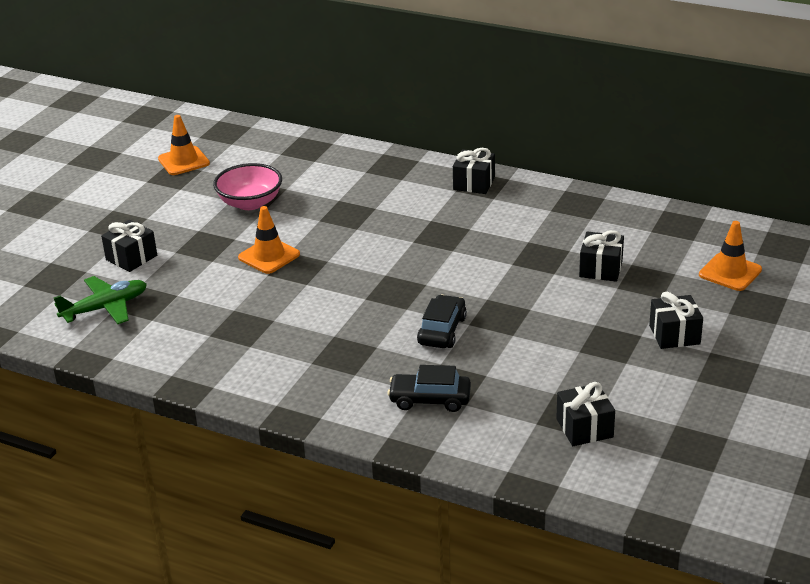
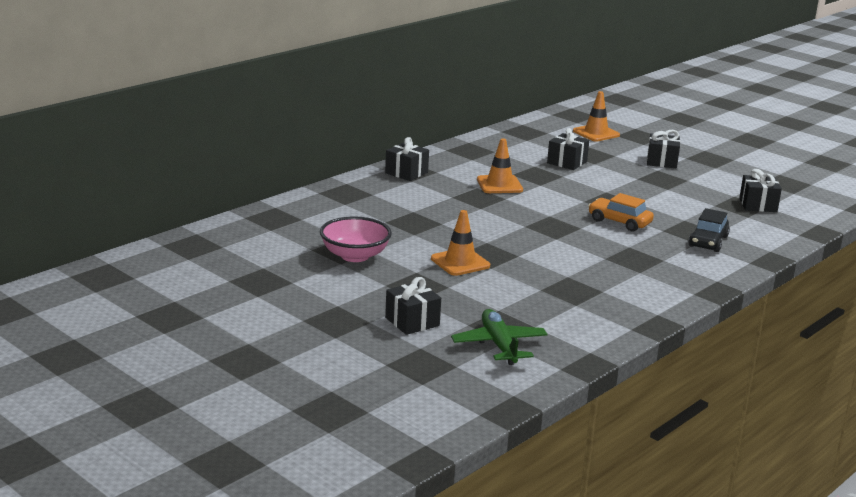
camera: 75 degrees left, 10 degrees down
(183, 161) = (234, 273): orange traffic cone -> orange traffic cone (499, 185)
(442, 331) = (619, 222): black car -> orange car

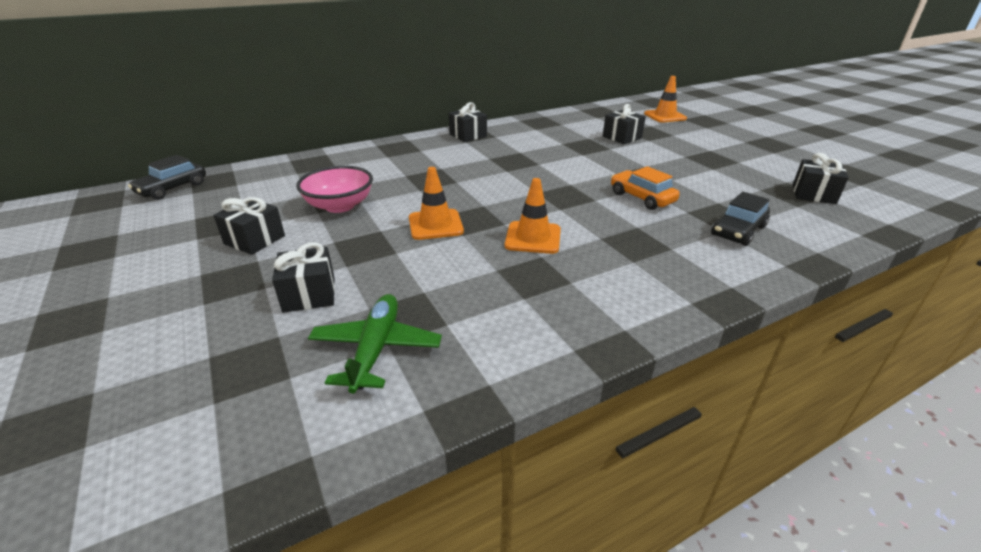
camera: 20 degrees right, 10 degrees up
(161, 257) = (172, 188): none -> black car
(499, 185) = (543, 151): orange traffic cone -> orange traffic cone (533, 238)
(661, 161) = (718, 143): black gift -> black gift (254, 240)

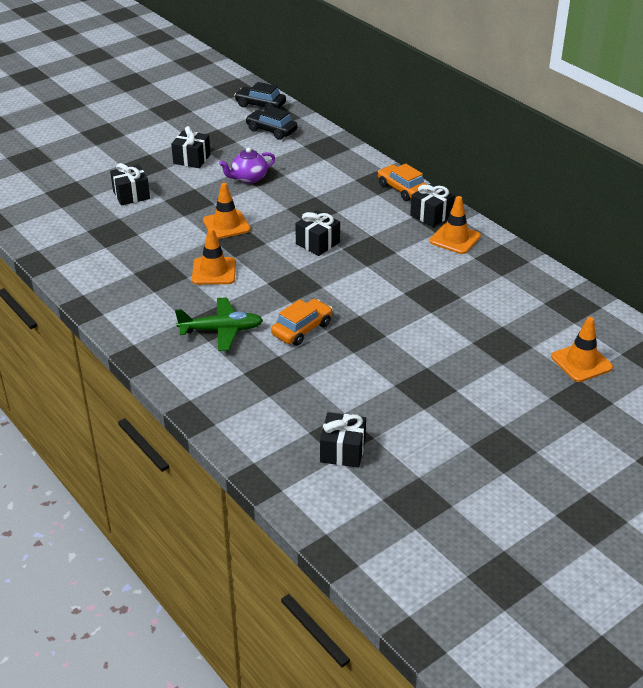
camera: 80 degrees right, 5 degrees up
(340, 206) = (248, 178): pink bowl -> purple teapot
(376, 349) = (82, 227): green plane -> green plane (221, 330)
(419, 141) = (402, 189): none -> orange car
(507, 132) = (455, 239): none -> orange traffic cone
(622, 137) = (472, 321): black gift -> black gift (317, 243)
(738, 231) = (245, 382): black car -> black car (271, 130)

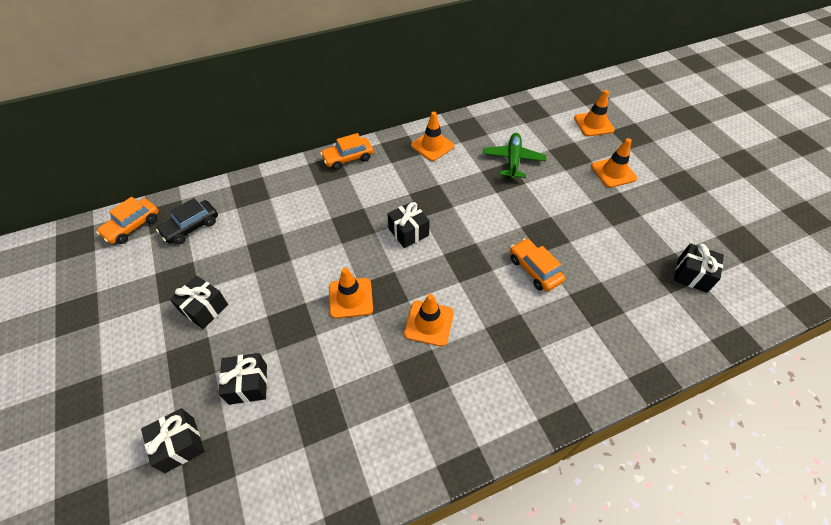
camera: 75 degrees left, 15 degrees up
(221, 330) = (526, 333): green plane -> green plane (513, 160)
(248, 178) = (272, 263): purple teapot -> none
(260, 105) = (132, 226): black car -> orange car
(431, 215) = (394, 150): black gift -> black gift (180, 444)
(491, 383) = (613, 172): none -> orange traffic cone

